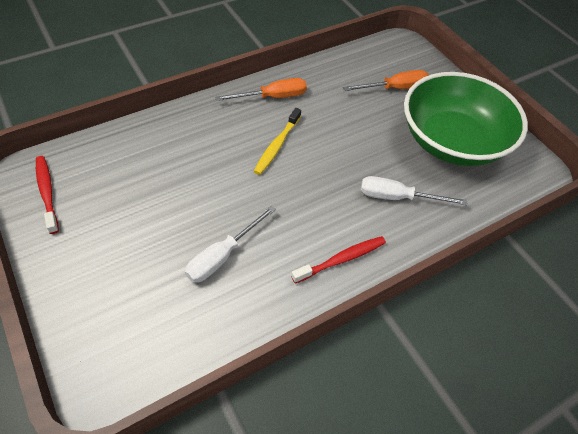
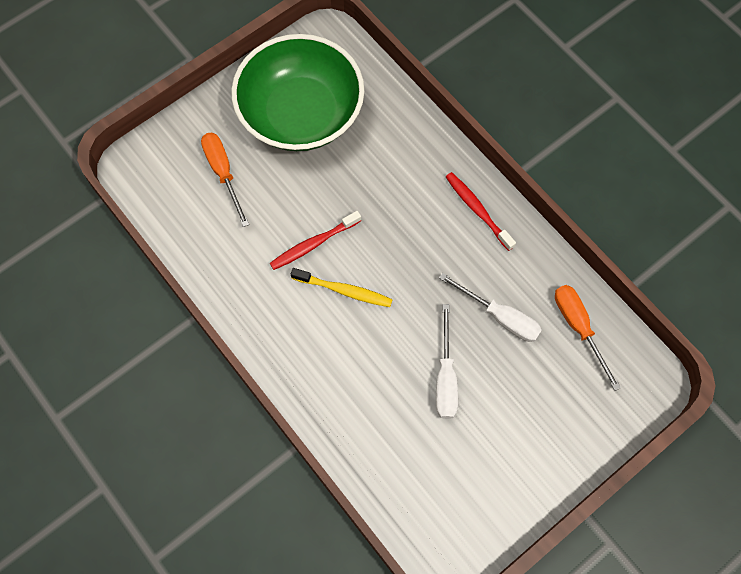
camera: 95 degrees left, 15 degrees up
(47, 193) = (466, 521): red toothbrush -> red toothbrush (313, 244)
(272, 97) = (264, 309): orange screwdriver -> orange screwdriver (578, 328)
(398, 197) = (391, 164): white screwdriver -> white screwdriver (445, 377)

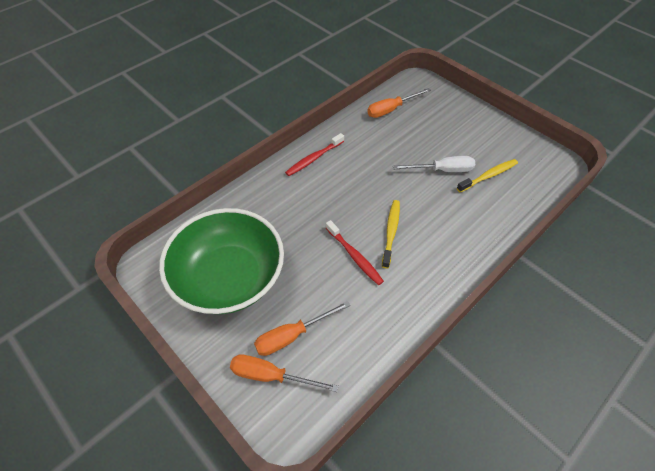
camera: 95 degrees left, 15 degrees down
(184, 153) = (271, 376): none -> orange screwdriver
(430, 440) = (488, 176): none -> yellow toothbrush
(499, 316) = (392, 145): white screwdriver -> none

